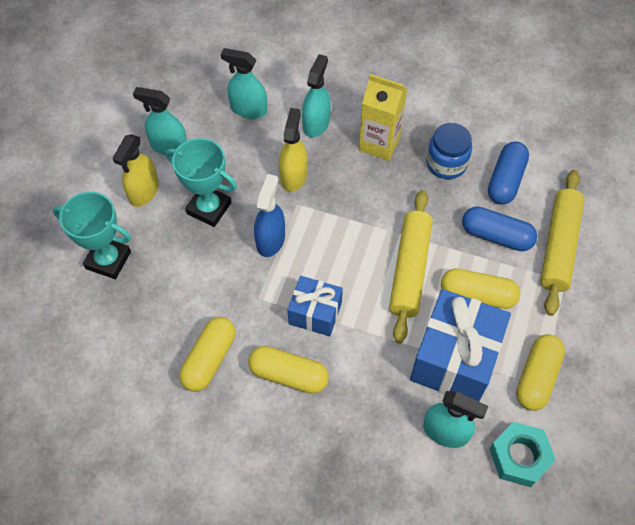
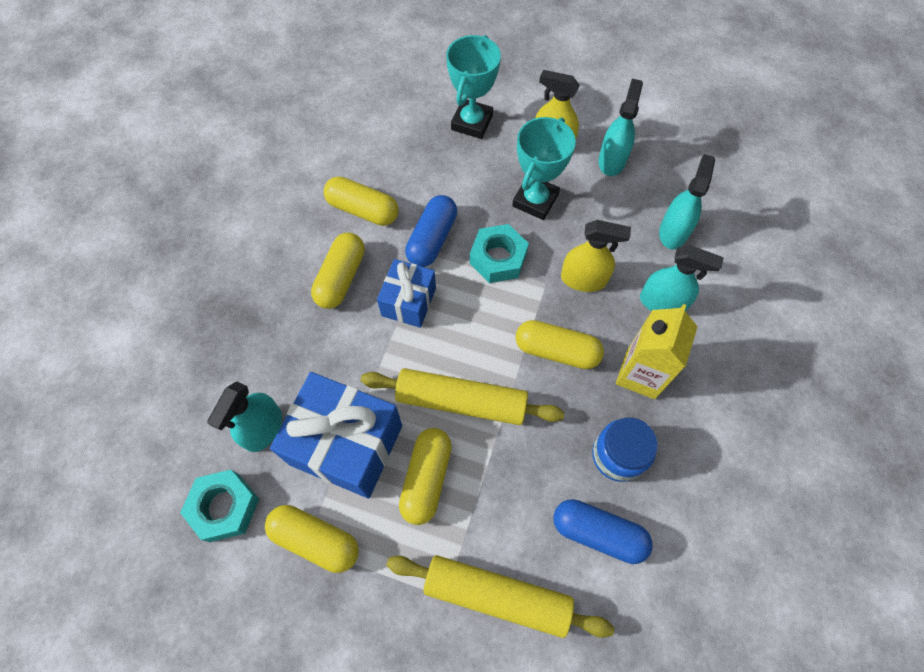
camera: 90 degrees right, 5 degrees up
(270, 240) = (498, 258): blue spray bottle -> turquoise nut
(361, 199) = (556, 351): none -> yellow capsule
(496, 236) = (510, 511): blue capsule -> blue capsule (432, 239)

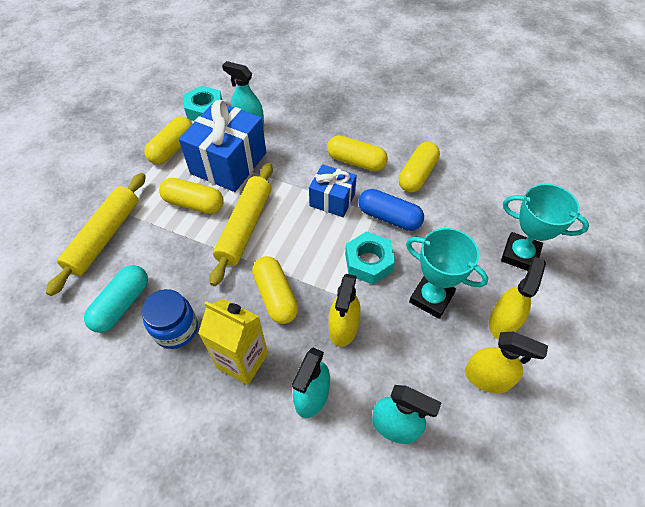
camera: 95 degrees right, 10 degrees down
(556, 351) = (276, 296): yellow capsule -> yellow capsule turned 45 degrees counterclockwise
(598, 533) = (122, 304): blue capsule -> turquoise capsule
(612, 160) = (487, 378): turquoise spray bottle -> yellow spray bottle

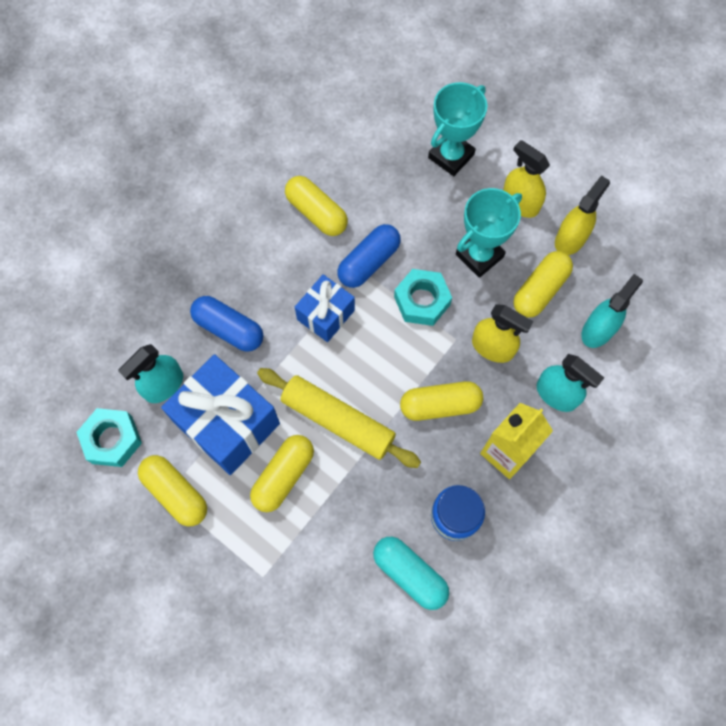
camera: 75 degrees left, 15 degrees up
(104, 237) = (305, 592): yellow rolling pin -> none
(301, 147) = (229, 329): none -> blue capsule
(356, 162) = (274, 272): yellow capsule -> yellow capsule (540, 290)

